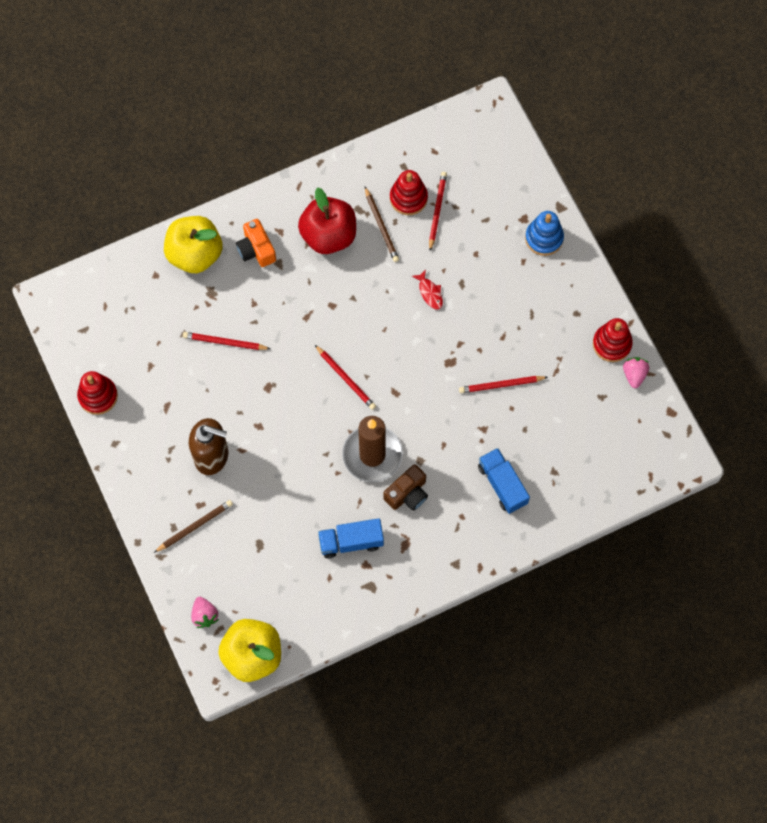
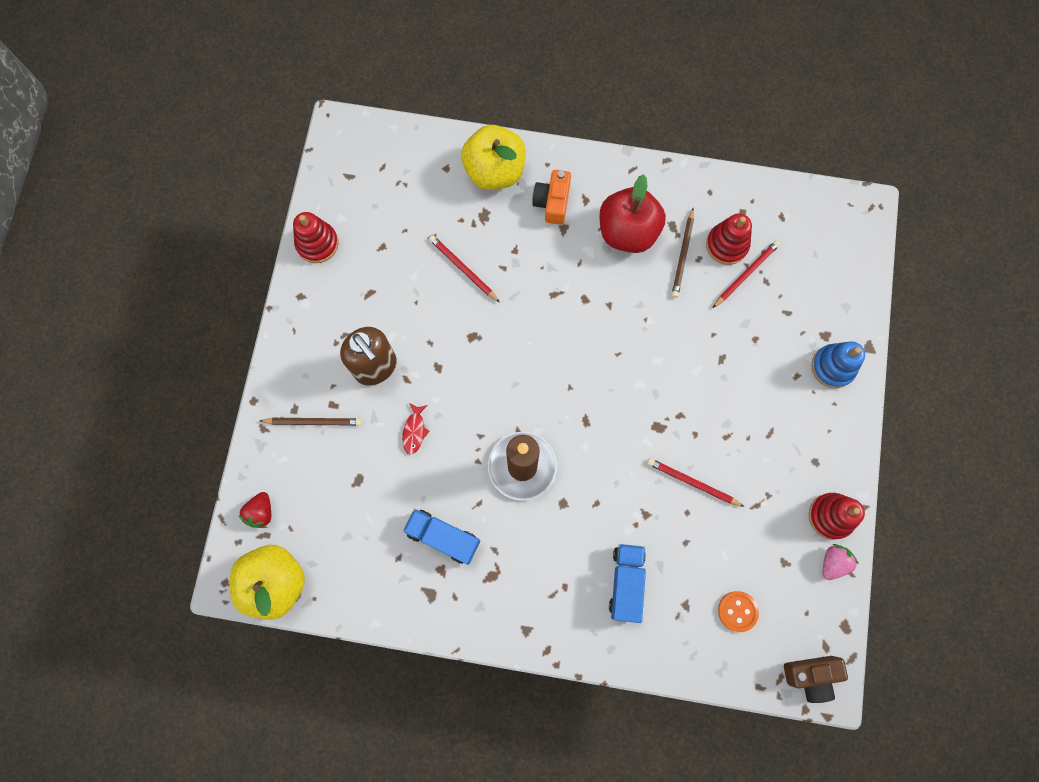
camera: 35 degrees right, 5 degrees up
(204, 615) = (261, 512): pink strawberry -> red strawberry
(346, 378) = (549, 376): red pencil -> none
(407, 493) = (529, 527): brown camera -> brown camera (811, 675)
(430, 292) = (685, 347): red fish -> red fish (414, 431)
(592, 451) = (737, 611): none -> orange button

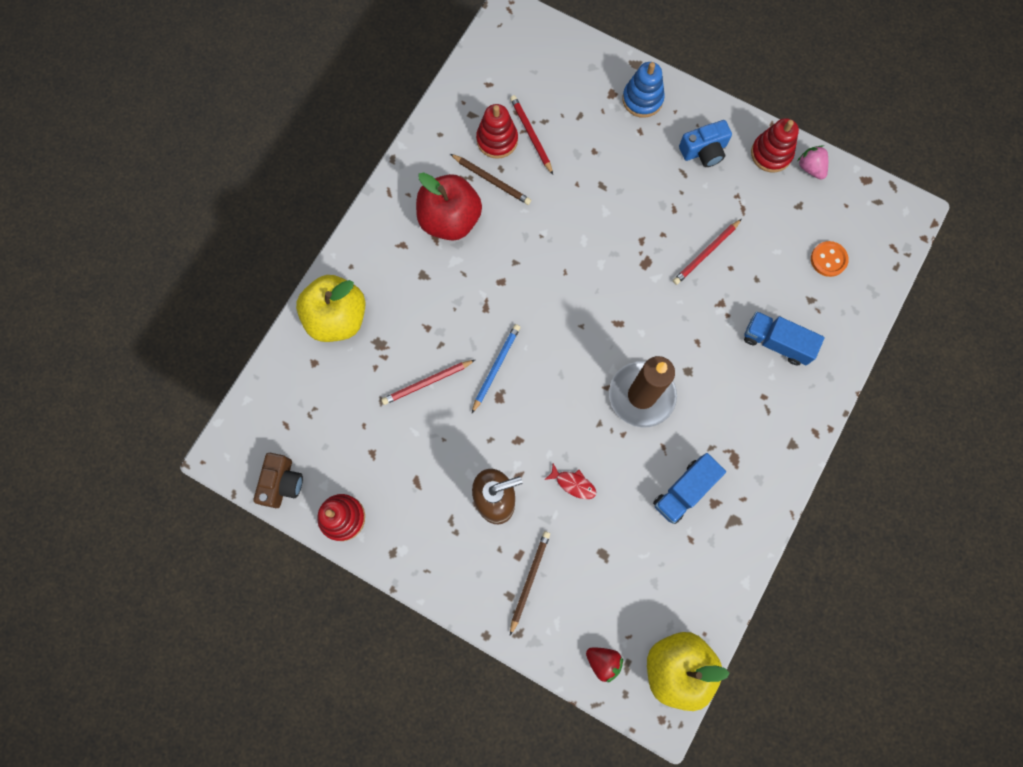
camera: 70 degrees left, 0 degrees up
(499, 323) = (495, 367): none -> blue pencil
(552, 202) = (392, 276): orange camera -> none
(803, 446) = (704, 151): none -> blue camera
(811, 675) = (898, 222): brown camera -> brown camera (282, 483)

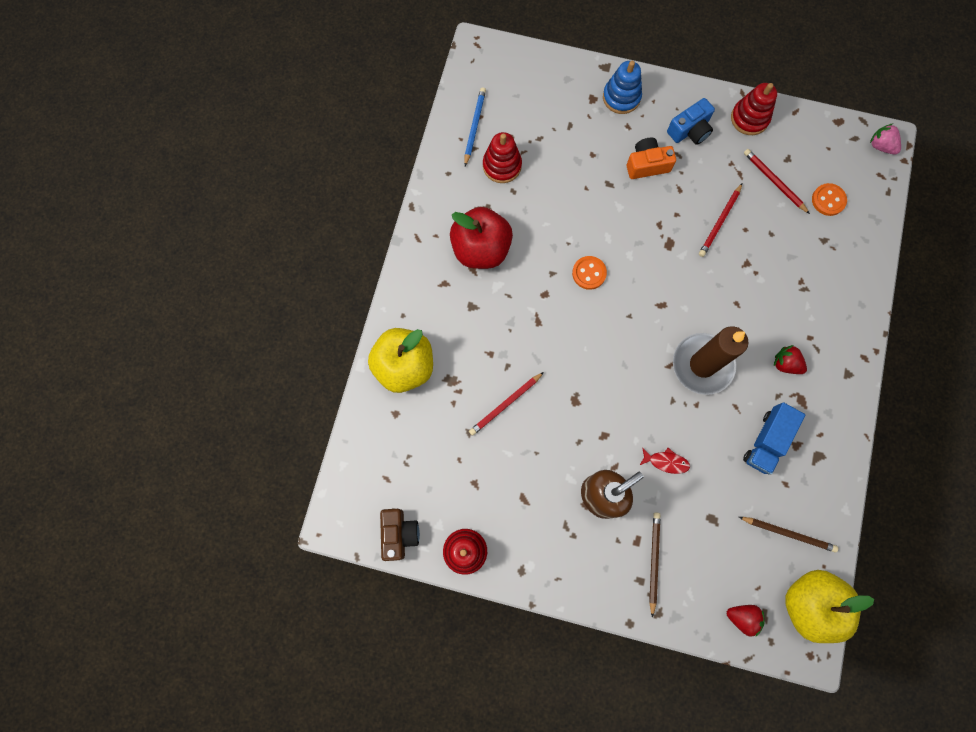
camera: 15 degrees left, 0 degrees up
(491, 180) = (508, 204): brown pencil -> brown pencil (788, 533)
(495, 367) = (564, 374): blue pencil -> blue pencil (474, 127)
(531, 135) = (531, 154): red pencil -> red pencil (774, 182)
(553, 272) = (589, 273): none -> orange button
(648, 175) = (647, 165): none -> orange camera
(729, 417) = (785, 364): none -> red strawberry
(776, 342) = (806, 286): blue truck -> none
(810, 168) = (787, 122): pink strawberry -> pink strawberry (880, 146)

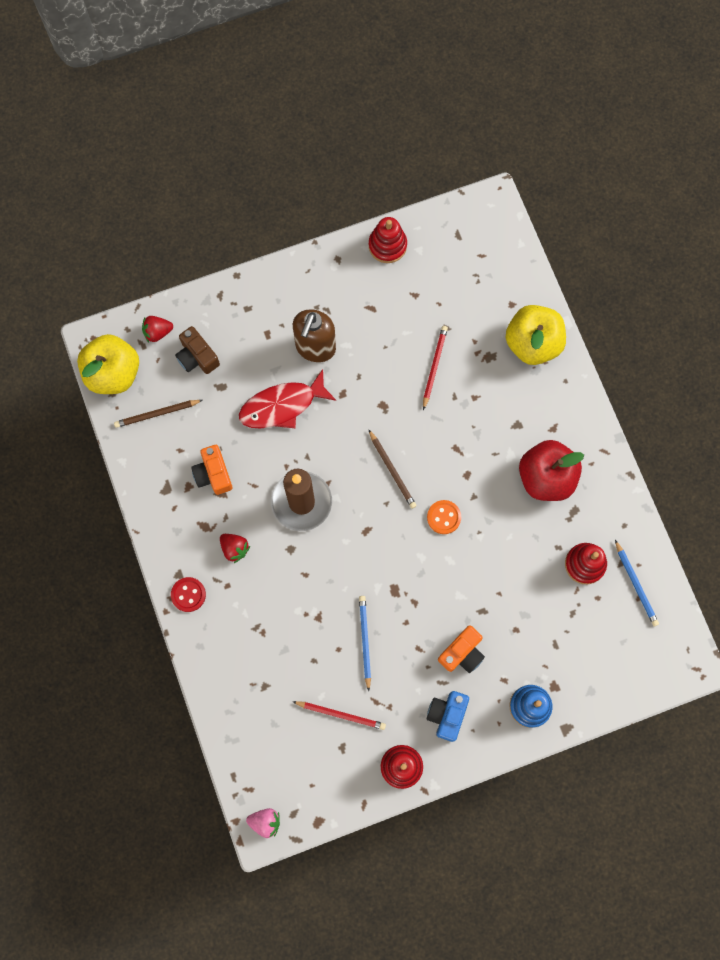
camera: 145 degrees right, 0 degrees up
(399, 534) = (443, 225): brown camera -> brown camera (197, 357)
(653, 561) = (246, 328): brown pencil -> brown pencil (392, 470)
(666, 462) = (282, 406): red fish -> red fish, size x2.11
(720, 222) = (364, 641): red pencil -> blue pencil
(767, 441) = (213, 474): blue truck -> orange camera
(785, 364) = (234, 548): red strawberry -> red strawberry turned 45 degrees clockwise
(828, 200) = (282, 729): orange button -> none
(848, 352) = (188, 594): none -> red button

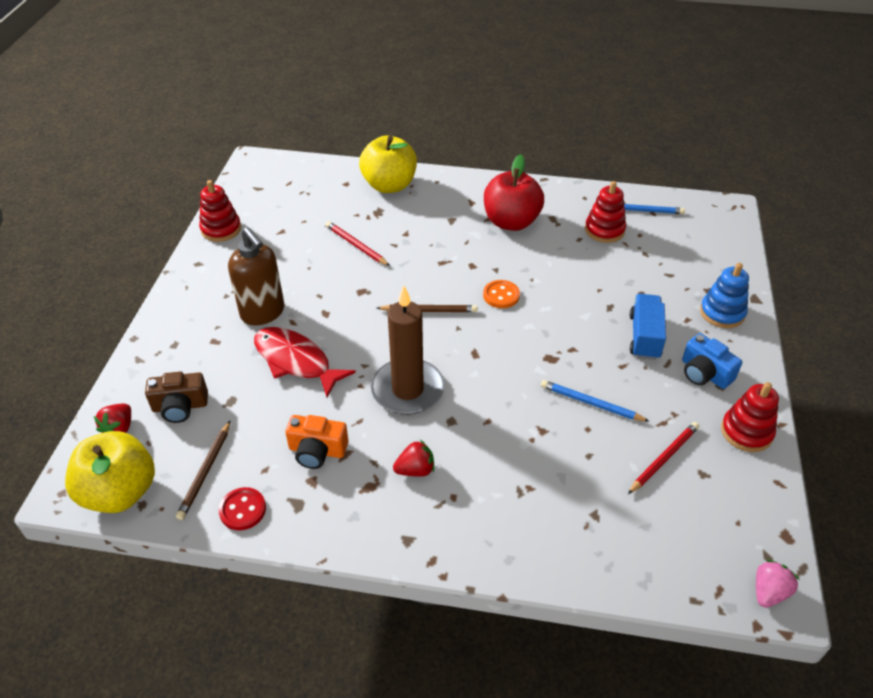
camera: 60 degrees left, 30 degrees down
(188, 594) = (438, 541): red button -> red button (242, 510)
(282, 406) = (296, 361): red fish -> red fish turned 120 degrees clockwise
(462, 653) = (644, 337): orange camera -> blue truck

